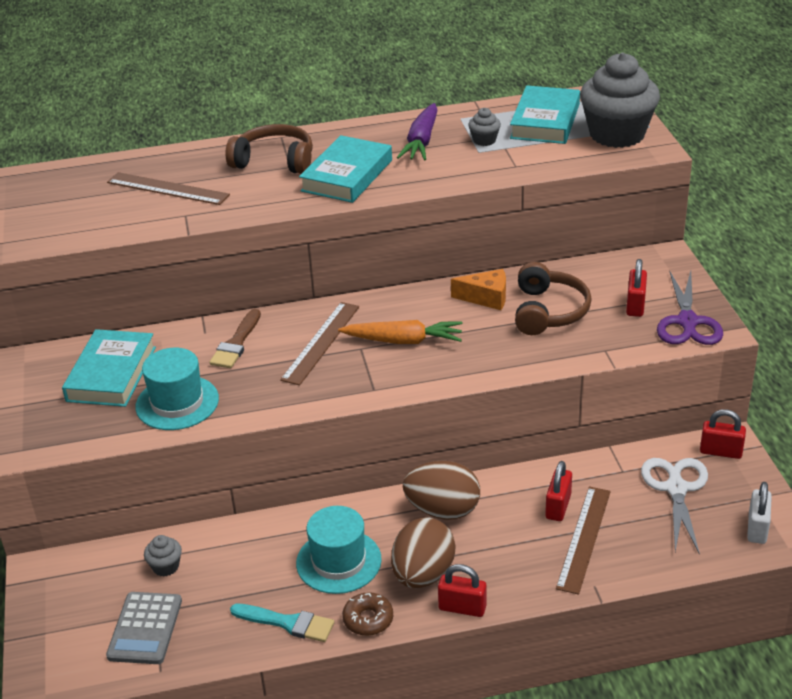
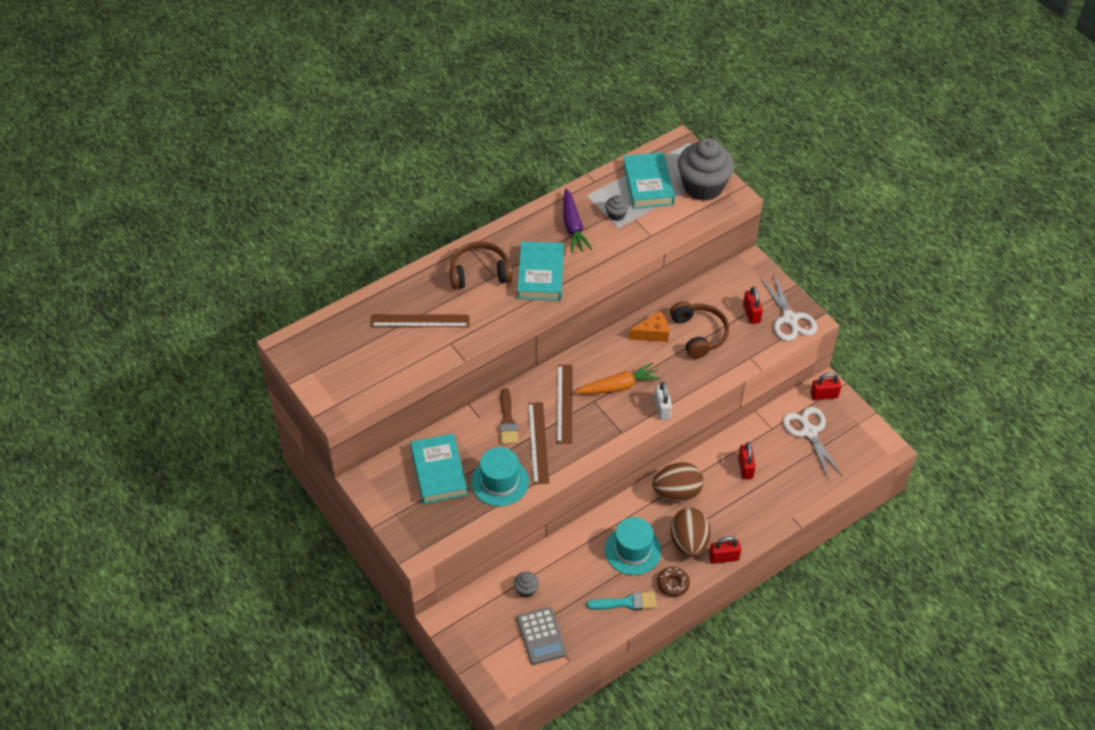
camera: 25 degrees left, 15 degrees up
(584, 538) = (771, 486): brown ruler -> brown ruler (538, 442)
(687, 322) = (790, 319): purple scissors -> white scissors
(757, 528) = (867, 447): white padlock -> white padlock (662, 408)

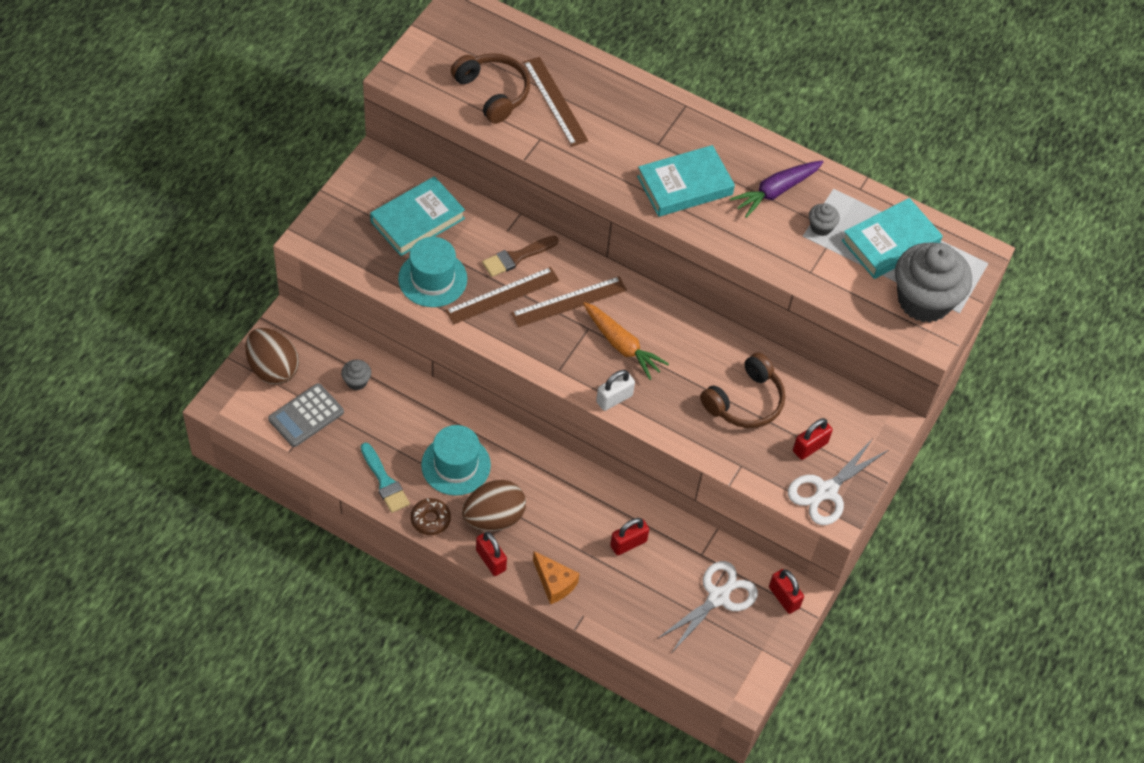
camera: 60 degrees right, 5 degrees up
(479, 273) = (653, 129): brown headphones -> brown headphones (493, 92)
(653, 333) = (718, 354): orange cheese -> orange cheese (554, 583)
(677, 492) = (556, 483): brown egg -> brown egg (273, 368)

